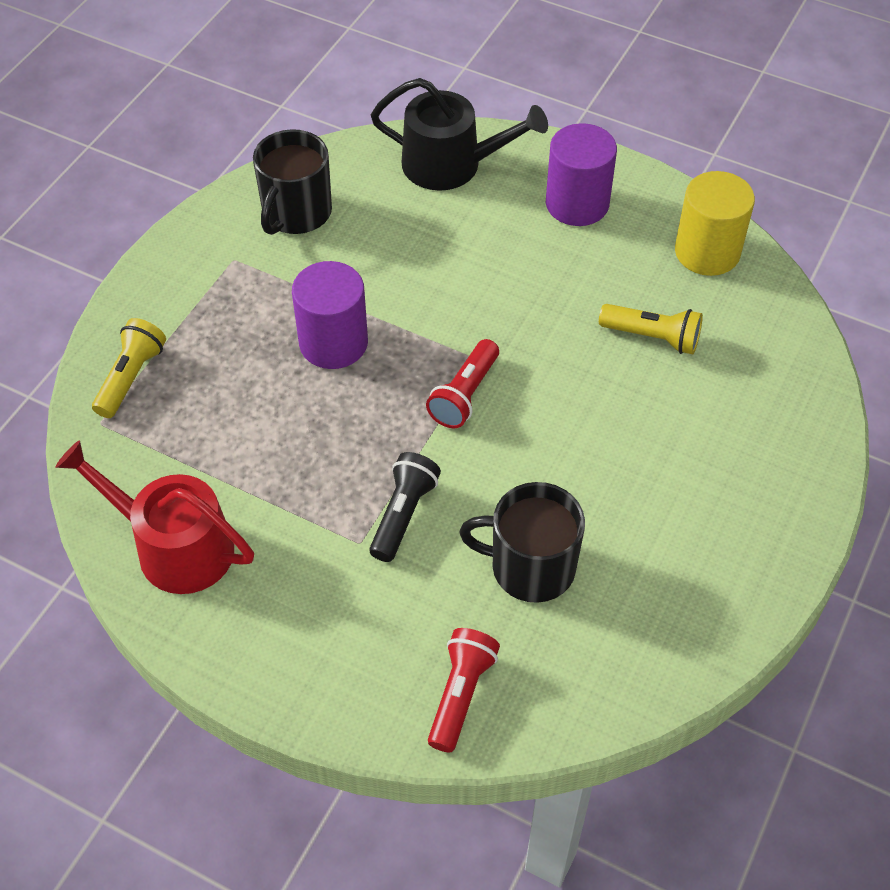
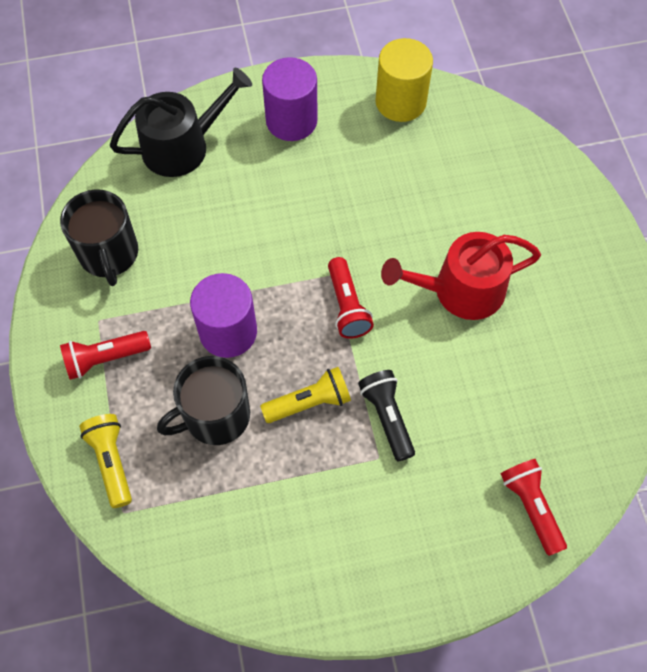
camera: 40 degrees left, 10 degrees up
(174, 546) = (264, 558): red watering can -> red watering can (460, 290)
(208, 293) = (105, 358): none -> red flashlight
(530, 567) = (493, 392): black mug -> black mug (215, 416)
(652, 337) = (422, 183): yellow flashlight -> yellow flashlight (309, 403)

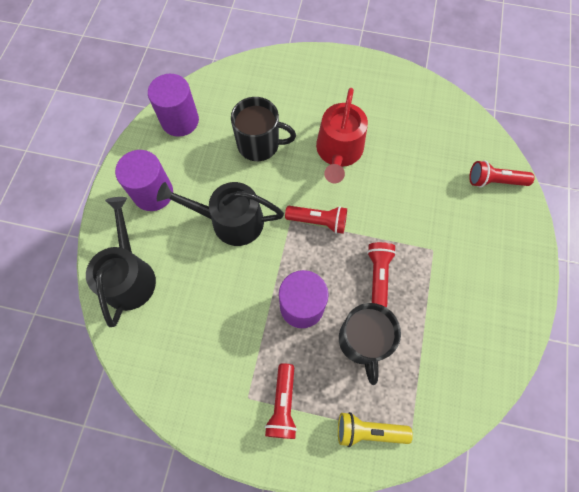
camera: 65 degrees left, 5 degrees up
(109, 254) = (195, 368): black mug -> black mug (259, 144)
(297, 212) = (230, 221): none -> black watering can
(309, 403) = (378, 275): yellow flashlight -> red flashlight
(387, 417) = (407, 232): black flashlight -> none
(400, 102) = (180, 120): yellow cylinder -> purple cylinder

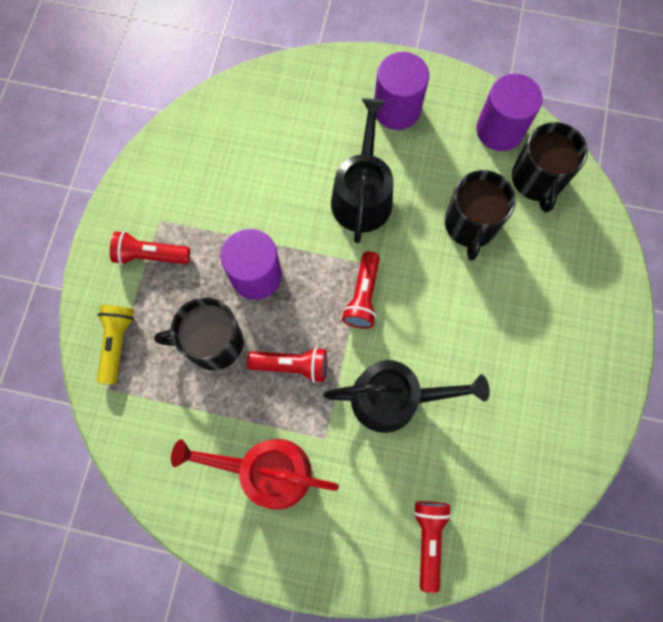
camera: 90 degrees right, 5 degrees up
(129, 276) = (295, 95): black watering can -> black watering can (394, 398)
(224, 99) = (537, 180): none -> black mug
(338, 152) = (465, 325): red watering can -> red watering can (267, 471)

